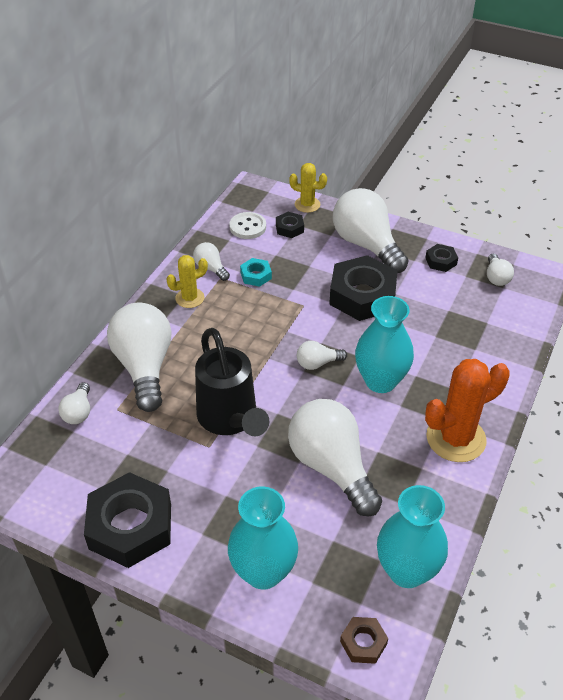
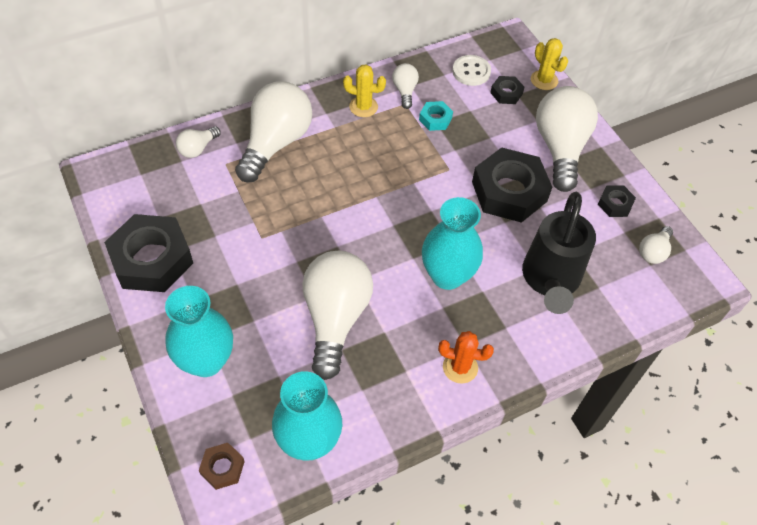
camera: 35 degrees right, 10 degrees up
(230, 419) = (297, 227): black watering can -> black watering can (550, 280)
(317, 363) = (410, 226): white light bulb -> none
(456, 438) = (460, 367): orange cactus -> orange cactus, size x0.57

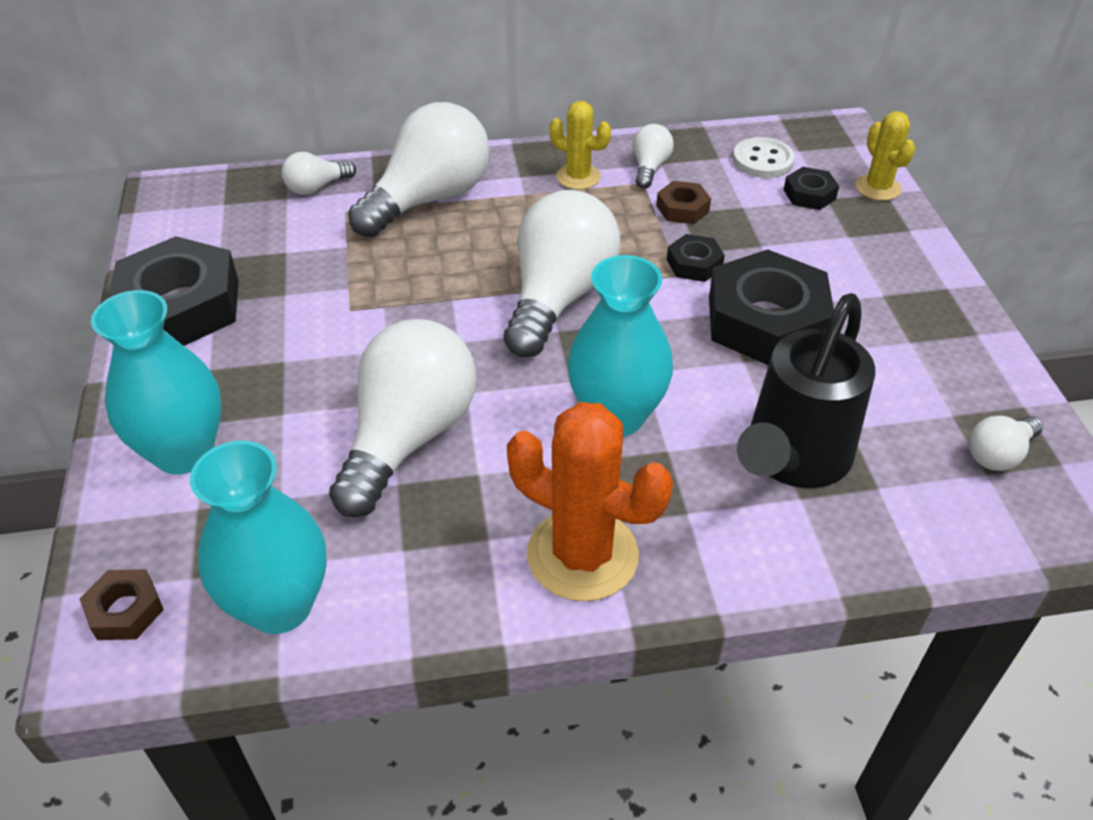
camera: 20 degrees right, 10 degrees down
(435, 119) = (682, 208): turquoise nut -> brown nut
(460, 367) = (582, 555): orange cactus -> orange cactus, size x1.76
(560, 148) = (874, 278): white light bulb -> white light bulb (558, 297)
(615, 204) = (947, 371): black nut -> black nut (694, 264)

